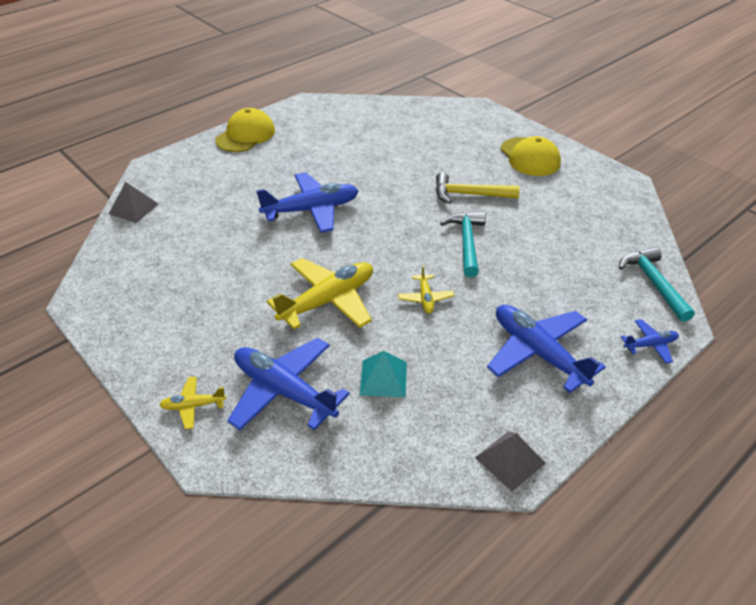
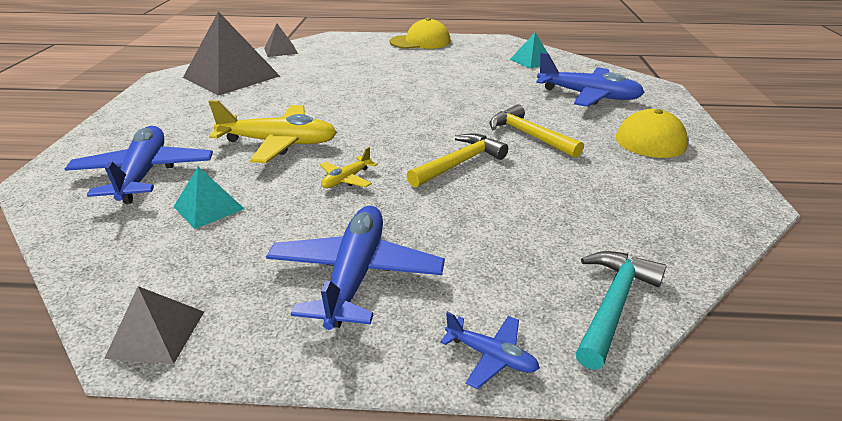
camera: 45 degrees right, 10 degrees down
(150, 263) = (231, 76): none -> grey pyramid
(193, 406) = (92, 150): yellow plane -> none
(311, 210) = (379, 92): blue plane -> blue plane (588, 96)
(365, 118) = (531, 61): none -> turquoise pyramid
(466, 242) = (459, 163): turquoise hammer -> yellow hammer

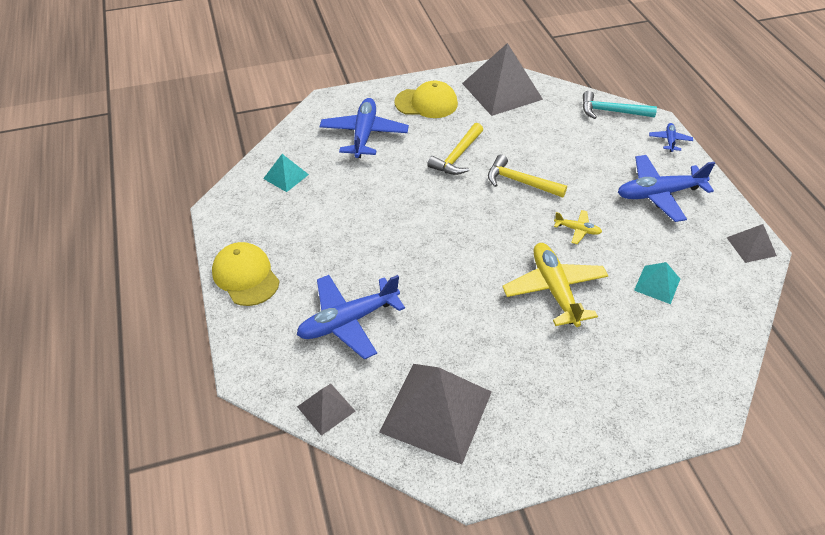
camera: 110 degrees left, 15 degrees up
(144, 174) = (652, 349): blue plane -> blue plane (348, 321)
(686, 198) = (501, 91): none -> grey pyramid

